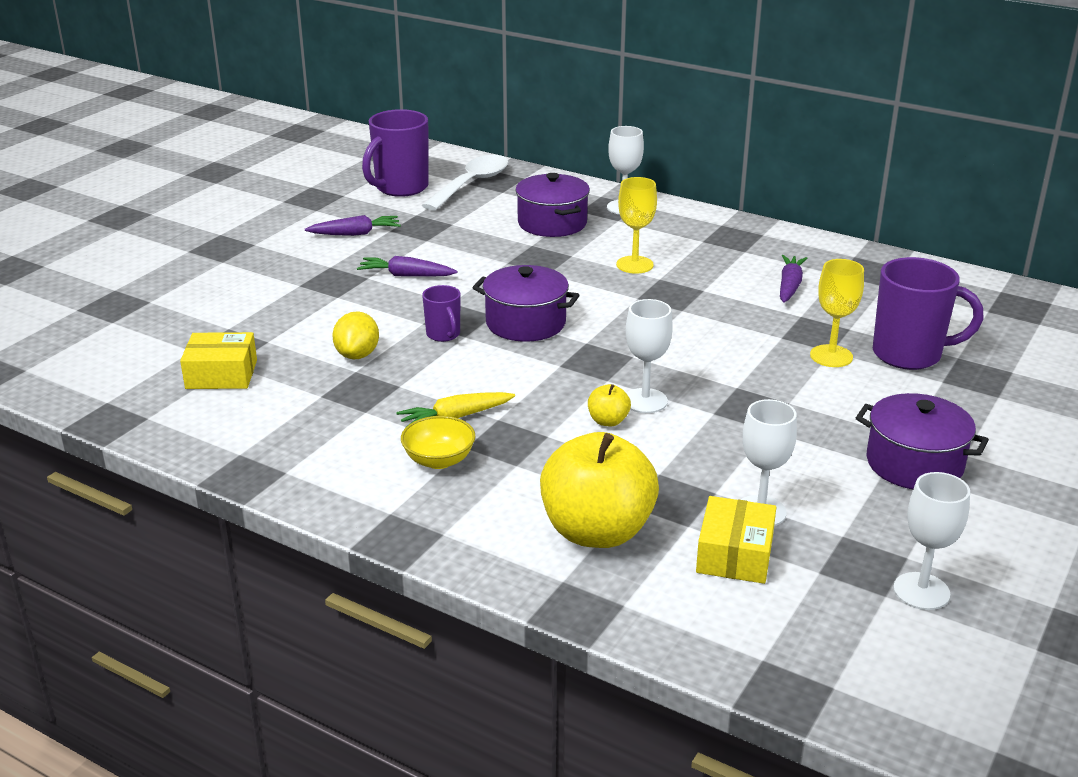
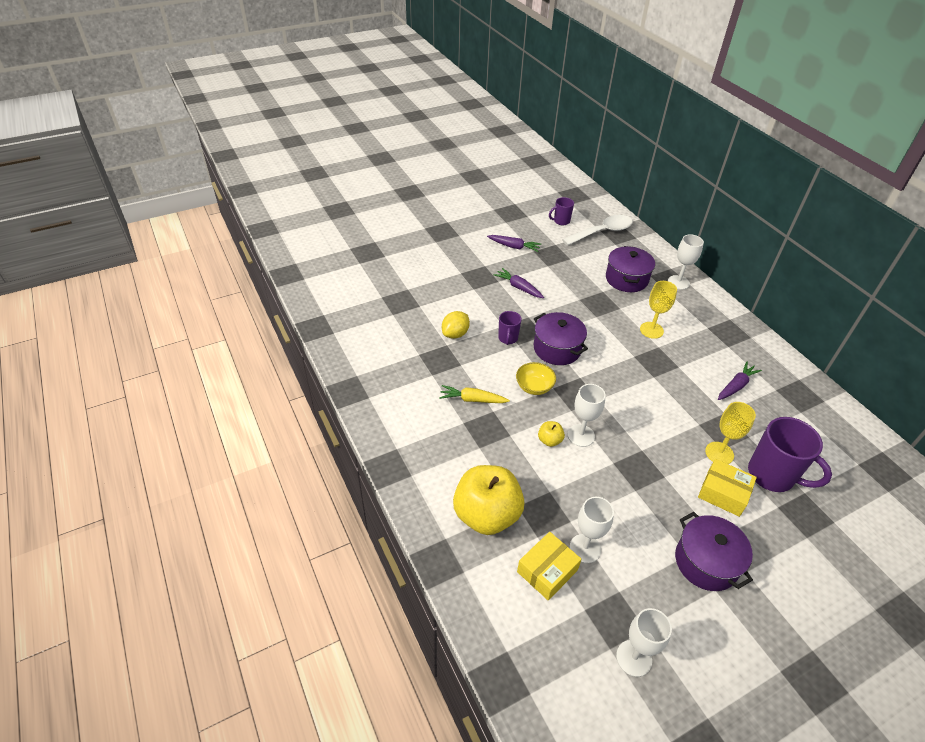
camera: 30 degrees right, 15 degrees up
(221, 374) = (384, 319): yellow box -> yellow box (723, 493)
(400, 188) = (561, 221): purple mug -> purple mug, size x0.52
(439, 460) = (444, 425): yellow bowl -> yellow bowl (534, 387)

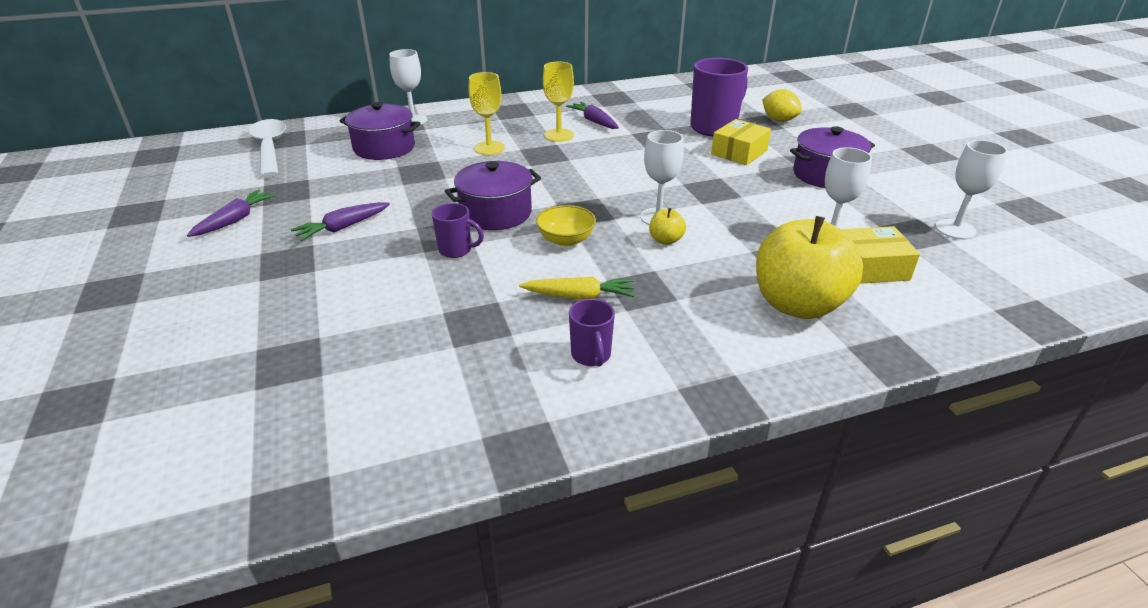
camera: 80 degrees left, 10 degrees down
(455, 334) = (420, 300): yellow lemon -> yellow lemon (779, 120)
(472, 400) = (579, 296): yellow carrot -> yellow carrot turned 105 degrees counterclockwise
(547, 571) = (870, 267): yellow box -> yellow box turned 60 degrees counterclockwise
(561, 221) = (211, 173): purple mug -> purple mug (591, 355)
(719, 453) = (687, 145): yellow goblet -> yellow goblet (559, 135)

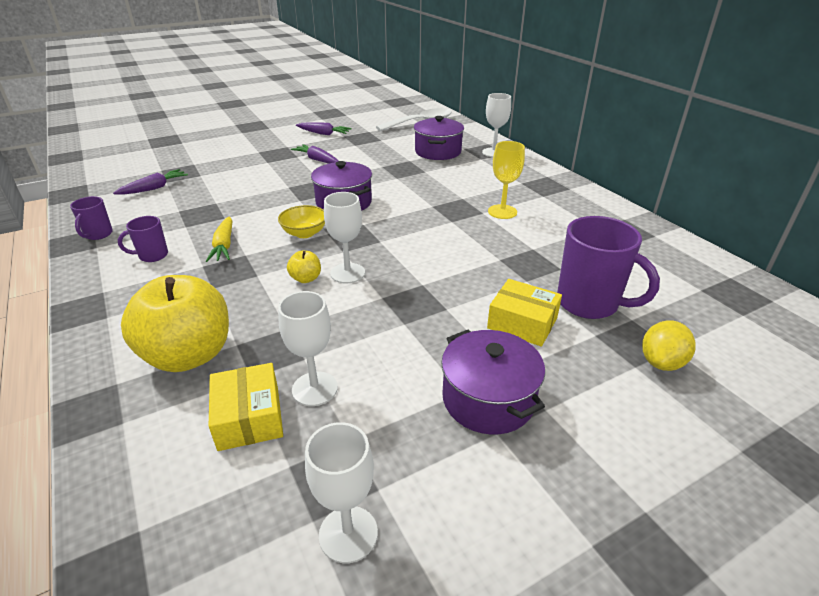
camera: 80 degrees right, 0 degrees up
(456, 250) = (289, 196): purple mug -> purple mug (98, 234)
(489, 148) = (457, 186): yellow goblet -> none
(594, 121) = (549, 226): purple carrot -> purple carrot (154, 188)

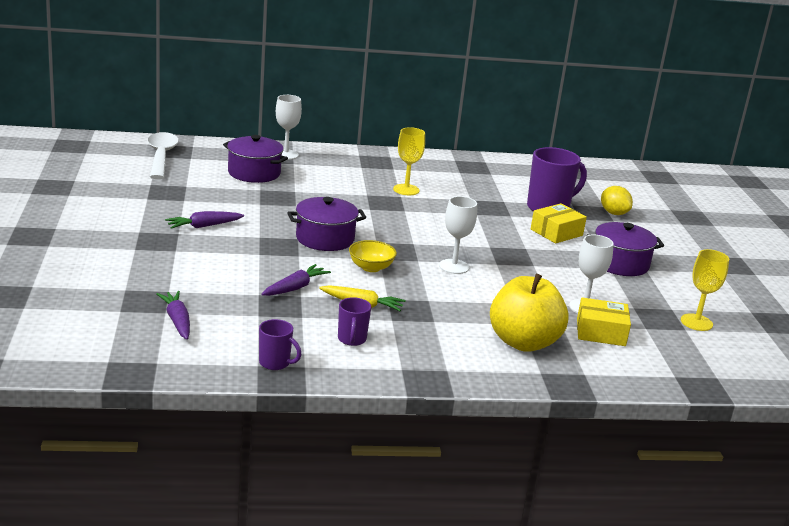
camera: 70 degrees left, 10 degrees down
(306, 278) = (449, 283): yellow apple -> none
(323, 134) = (125, 205): purple carrot -> purple carrot (295, 288)
(348, 534) = (696, 322): white goblet -> yellow goblet

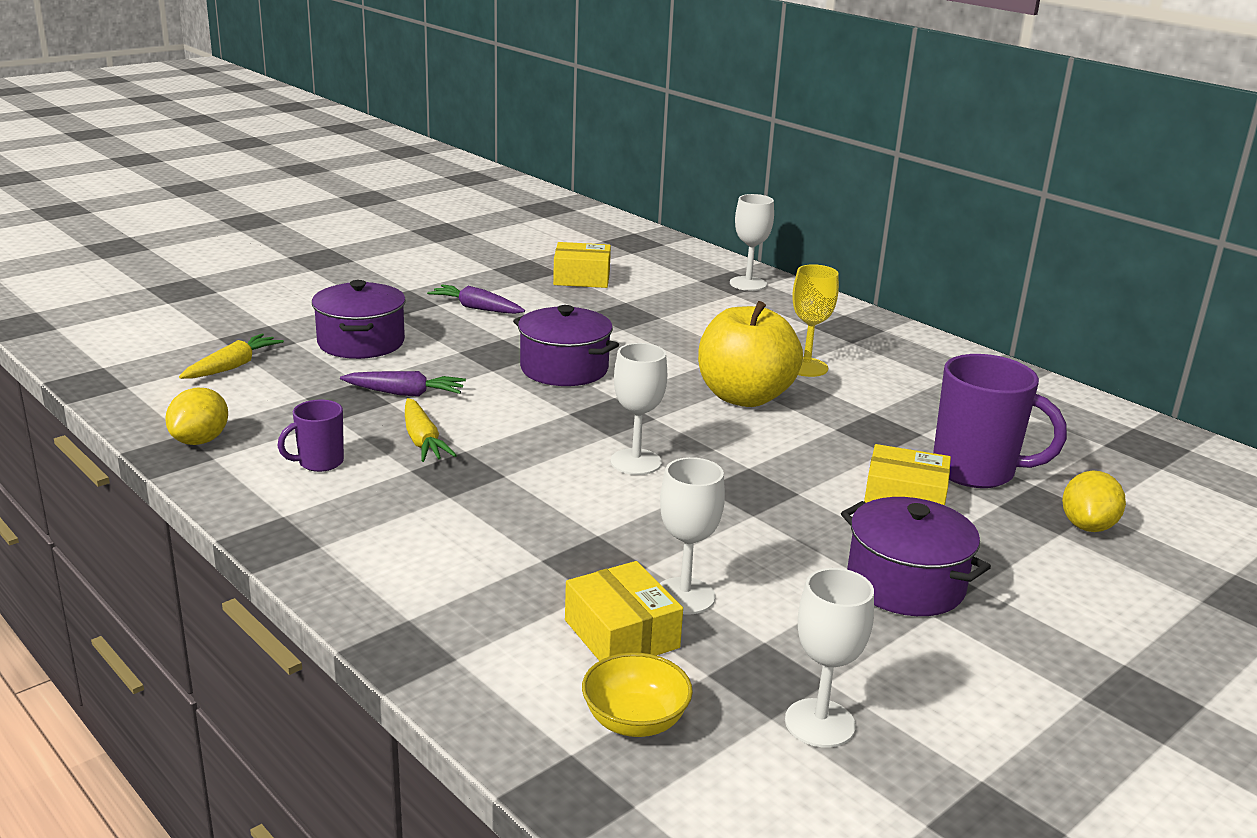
camera: 55 degrees right, 0 degrees up
(161, 156) = (605, 242): white spoon -> none
(177, 321) = (232, 366): purple carrot -> yellow carrot
(206, 184) = (582, 278): none -> yellow box
(254, 173) = (661, 286): purple pot -> purple pot (361, 342)
(275, 363) = (200, 440): purple mug -> yellow lemon
(371, 267) = (535, 415): yellow bowl -> yellow bowl (635, 721)
(523, 342) = (484, 578): yellow apple -> yellow apple (744, 397)
(696, 322) = (819, 723): yellow goblet -> white goblet

